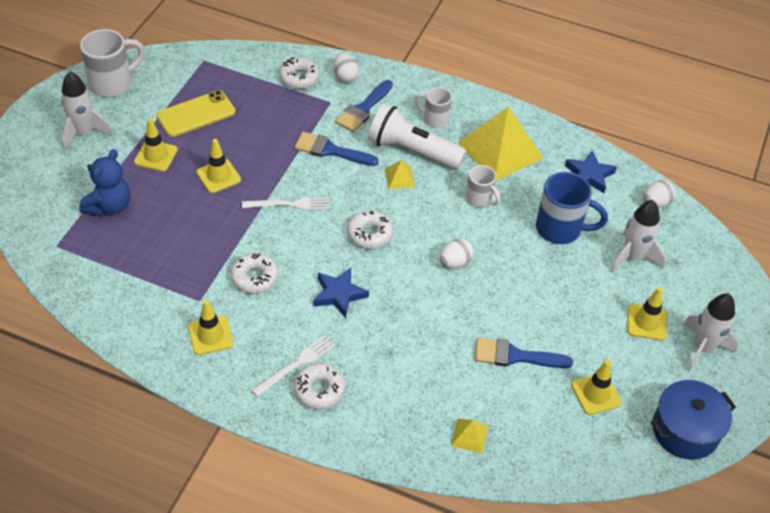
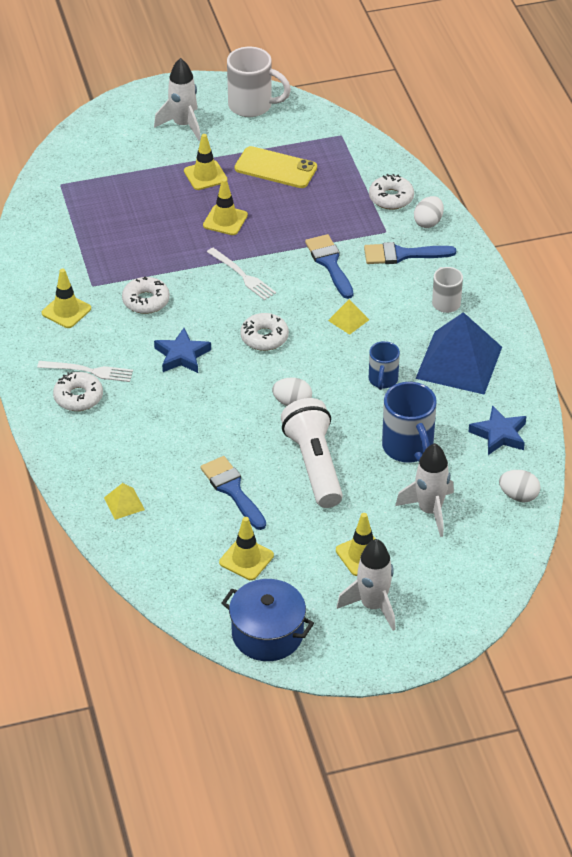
camera: 55 degrees right, 5 degrees down
(109, 206) = (127, 185): blue teddy bear -> none
(412, 150) = (390, 310): white flashlight -> white flashlight (314, 465)
(479, 199) = (383, 380): white mug -> blue mug
(500, 150) = (459, 362): yellow pyramid -> blue pyramid

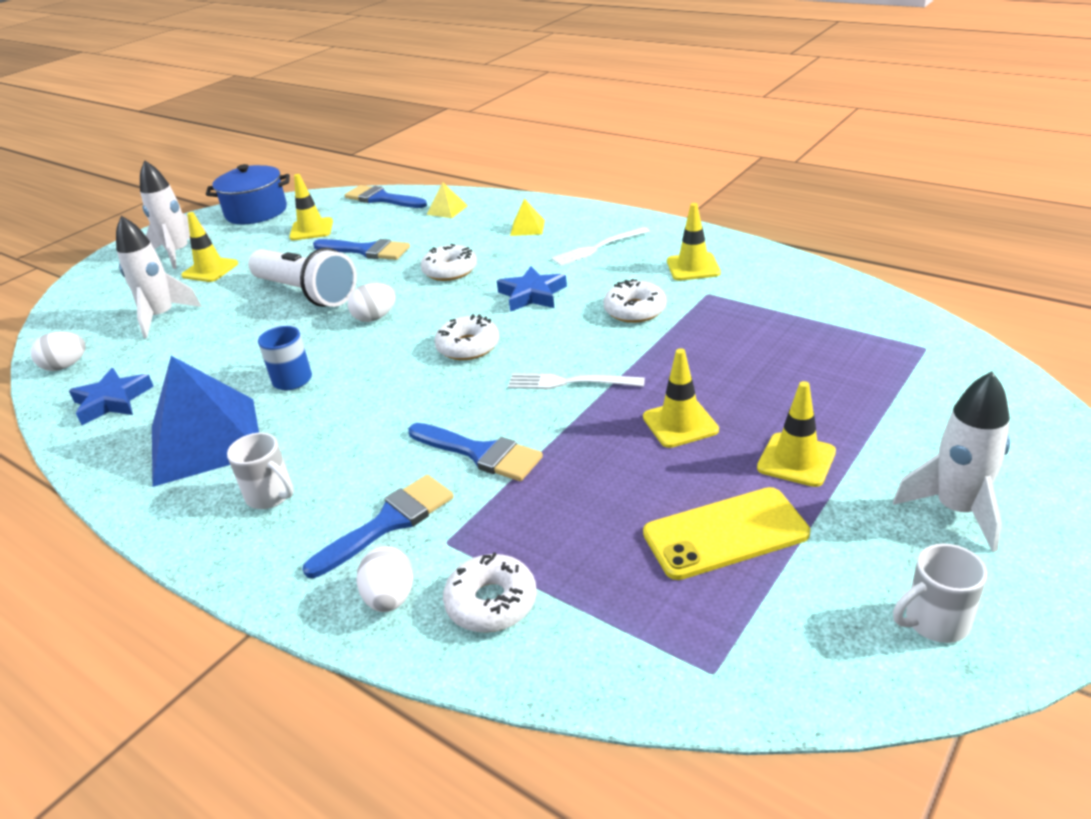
camera: 145 degrees right, 10 degrees down
(78, 397) = (578, 233): white donut -> white donut (450, 270)
(152, 567) = (382, 199): none -> blue brush
(252, 106) = (934, 622): white mug -> white mug, size x0.60
(348, 320) = (388, 409): yellow pyramid -> yellow pyramid (527, 228)
(408, 448) = (216, 344): blue mug -> none

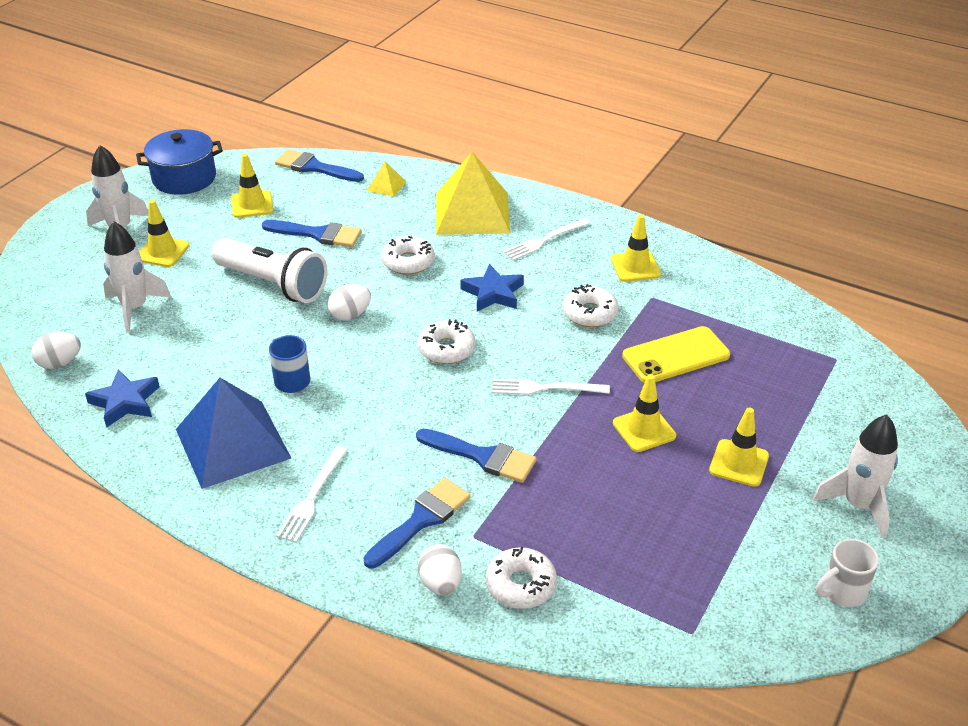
camera: 10 degrees left, 5 degrees up
(271, 496) = (312, 497): white mug -> white fork
(527, 228) = (472, 213): yellow pyramid -> yellow pyramid, size x2.36
(725, 534) = (690, 526): yellow phone -> yellow phone (676, 356)

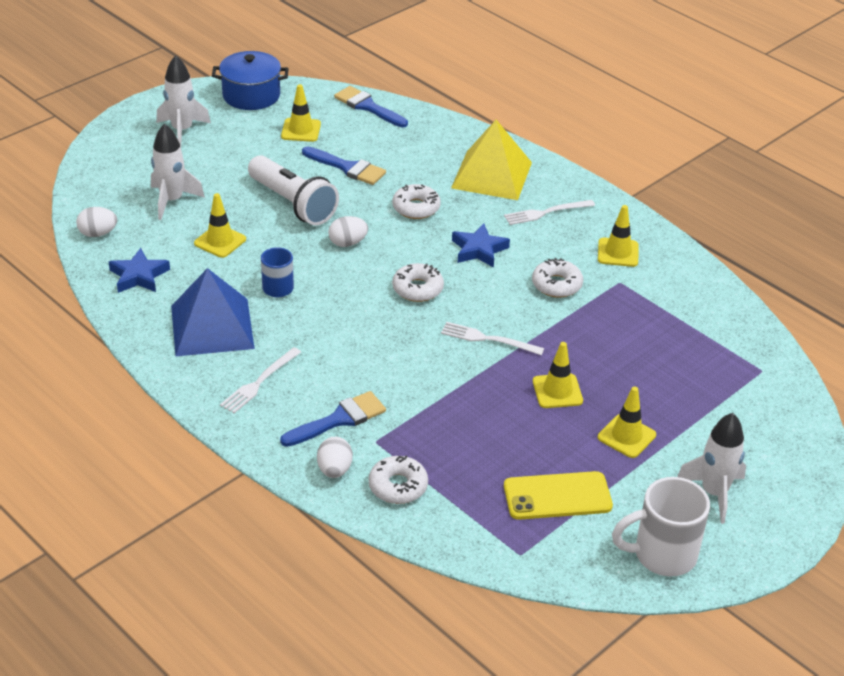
camera: 15 degrees right, 0 degrees up
(162, 252) = (210, 157): yellow traffic cone -> yellow traffic cone (220, 241)
(386, 186) = (425, 136): yellow pyramid -> none
(482, 457) = (410, 382): blue brush -> none
(676, 356) = (616, 337): yellow phone -> yellow phone (557, 496)
(842, 592) = (662, 555): white mug -> white mug, size x1.67

